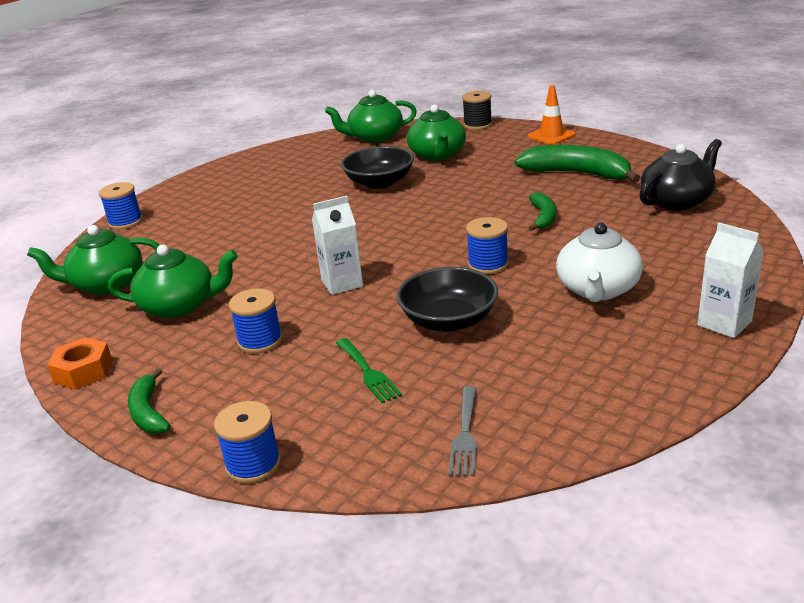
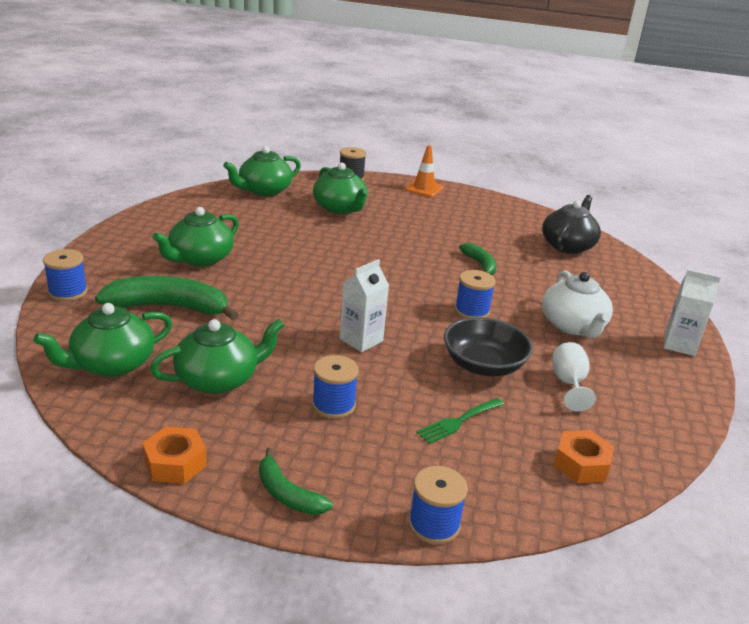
camera: 30 degrees left, 0 degrees up
(258, 199) = (200, 259): none -> green teapot
(368, 372) = (458, 422): green fork -> green fork turned 105 degrees clockwise
(379, 183) = (309, 237): black bowl -> none
(465, 435) = (581, 464): grey fork -> orange nut
(531, 350) = (568, 384): none -> white goblet
(576, 174) = (473, 224): green banana -> green banana (169, 307)

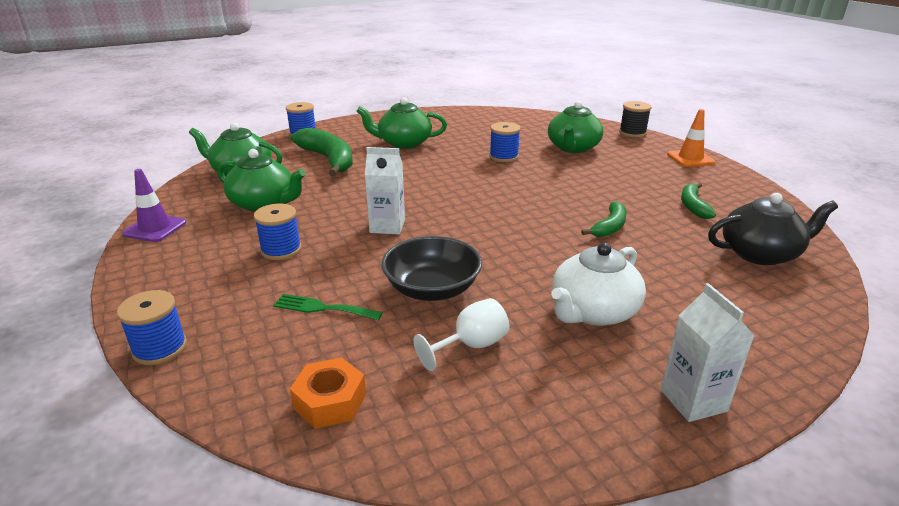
camera: 55 degrees right, 0 degrees up
(175, 463) = (155, 228): orange nut -> purple traffic cone
(264, 190) = (538, 121): green teapot -> none
(287, 494) = (151, 275): green banana -> green banana (693, 206)
(472, 311) = (517, 252): blue spool -> blue spool (504, 157)

